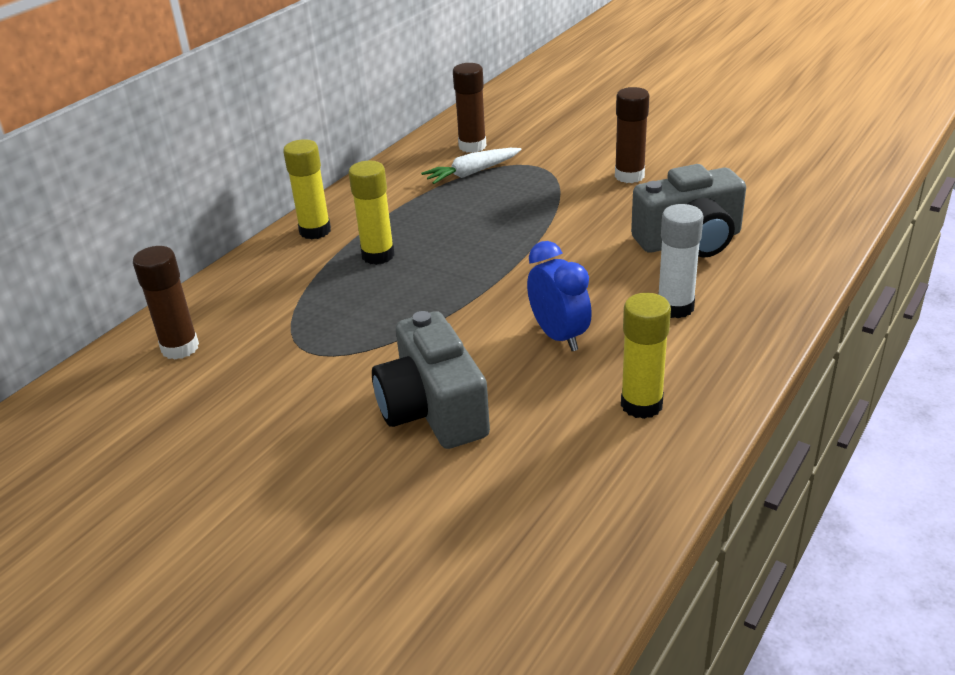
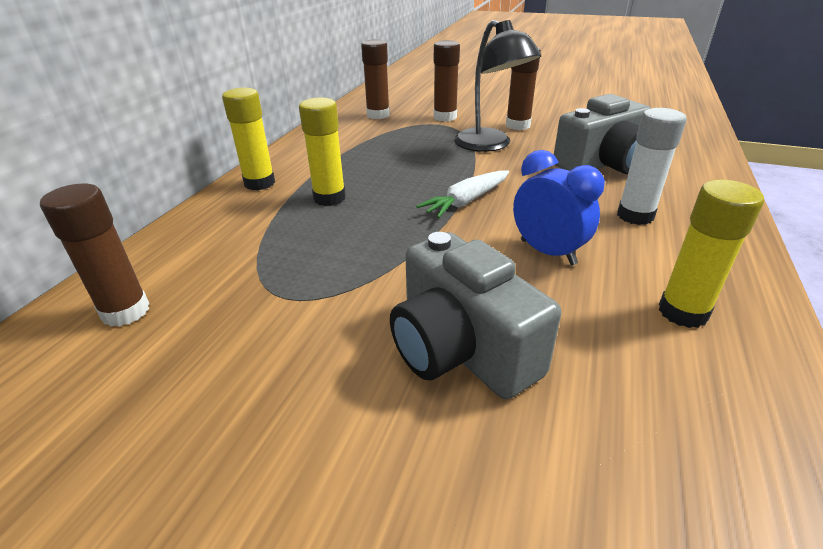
camera: 15 degrees left, 0 degrees up
(472, 173) = (387, 132): white carrot -> white carrot (466, 201)
(549, 156) = (445, 117): none -> brown glue stick
(579, 202) = (490, 145): none -> black lamp

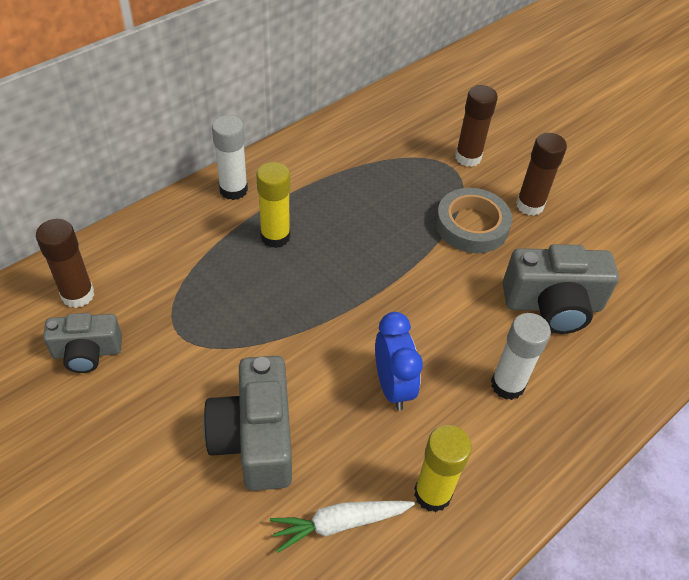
camera: 25 degrees right, 15 degrees up
(174, 359) = (87, 352): none -> grey camera
(259, 183) = (233, 190): yellow glue stick -> white glue stick
(378, 115) = (404, 125): brown glue stick -> none
(466, 201) = (381, 295): white carrot -> white carrot (340, 524)
(490, 145) = (471, 225): black lamp -> grey tape

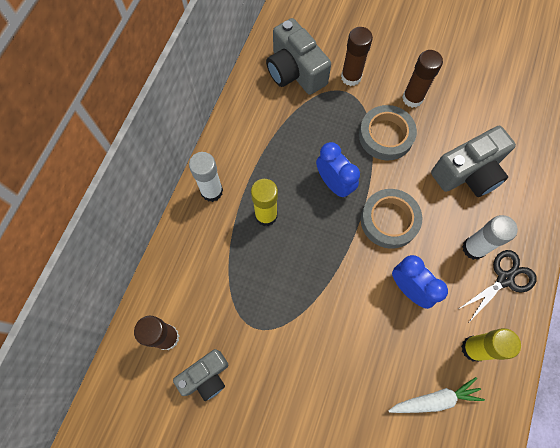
camera: 25 degrees left, 20 degrees up
(255, 438) = (352, 374): grey camera -> grey camera (295, 71)
(340, 524) = (435, 399): white carrot -> white carrot turned 150 degrees counterclockwise
(376, 243) = (334, 184): none -> blue clock
(417, 306) = (389, 220): none -> grey tape
(528, 438) = (504, 279): none -> black scissors

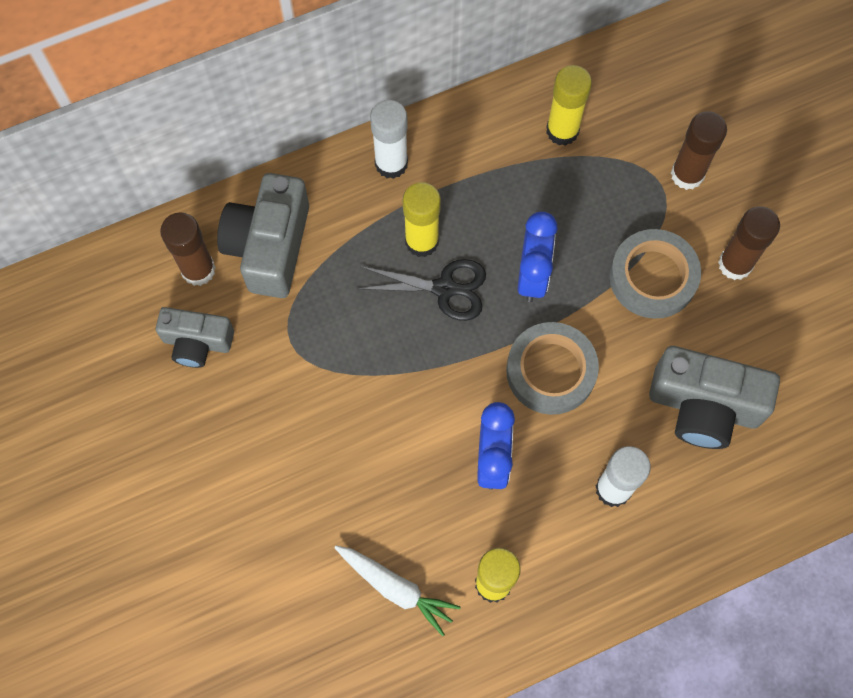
camera: 45 degrees right, 0 degrees up
(276, 105) = (562, 131): none -> yellow glue stick
(295, 71) = (627, 111): grey camera -> grey camera (269, 246)
(504, 279) = (611, 553): black scissors -> black scissors (444, 288)

